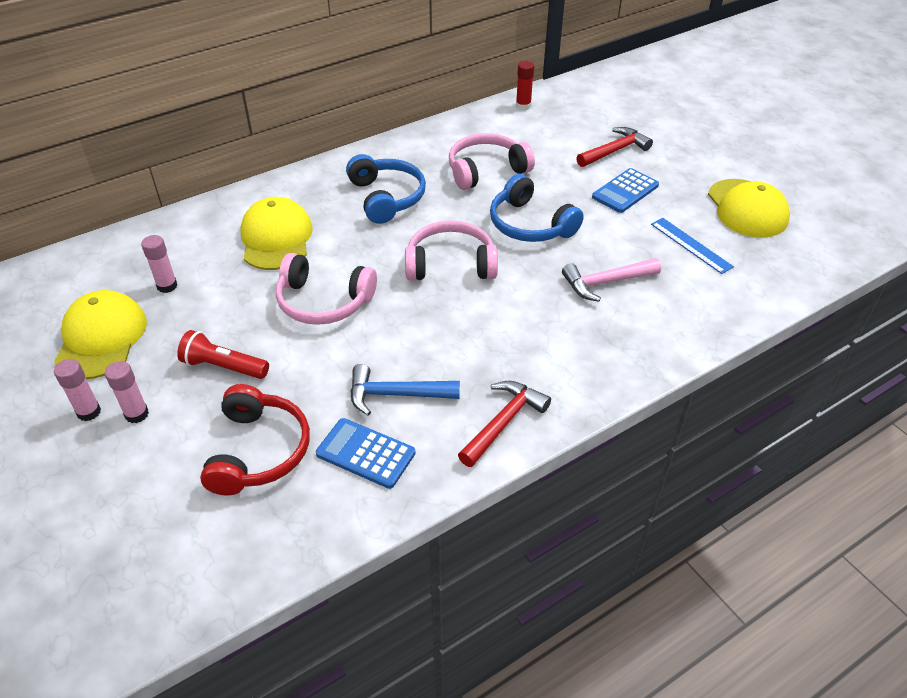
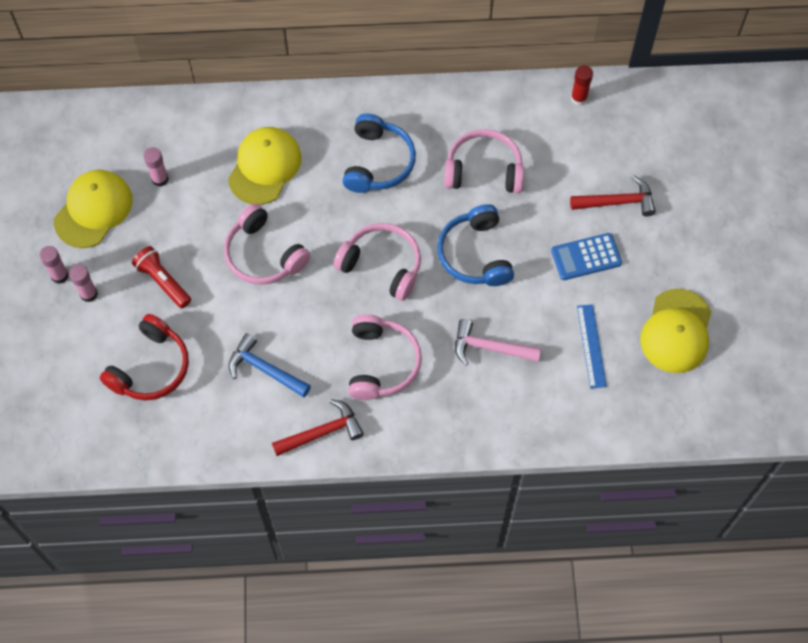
camera: 30 degrees right, 20 degrees up
(365, 453) = (217, 407): blue calculator -> none
(515, 337) = (382, 363): none -> pink headphones

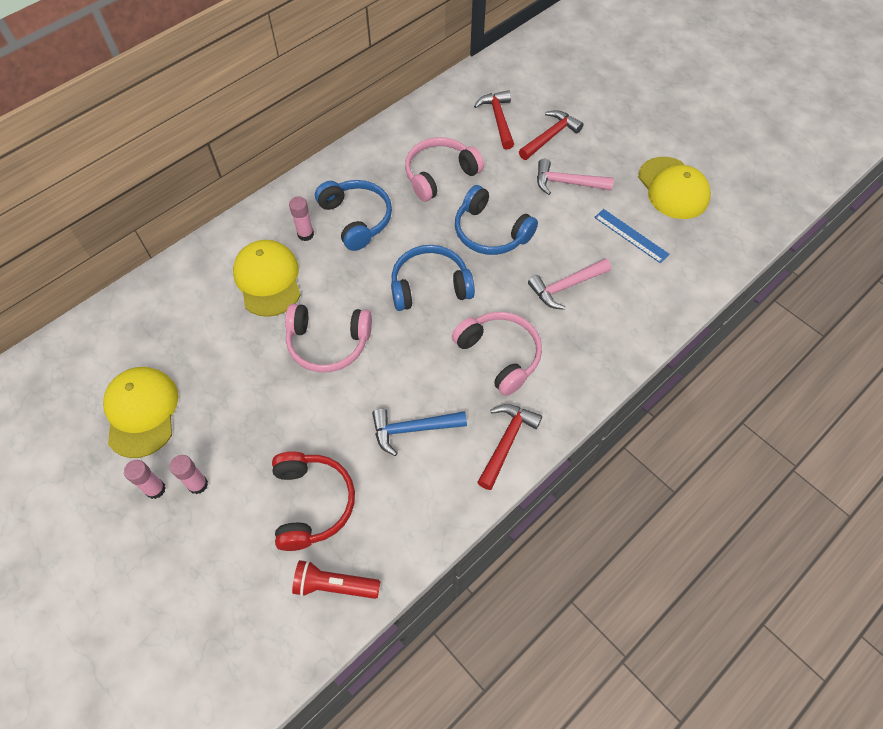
camera: 40 degrees left, 5 degrees down
(160, 179) = (183, 347): pink glue stick -> pink glue stick (305, 234)
(163, 281) = (259, 425): red flashlight -> red flashlight (334, 585)
(382, 265) = (430, 286): pink headphones -> blue headphones
(579, 98) = (458, 92): red glue stick -> none
(586, 257) = (566, 183): blue calculator -> pink hammer
(588, 151) = (498, 119): none -> red hammer

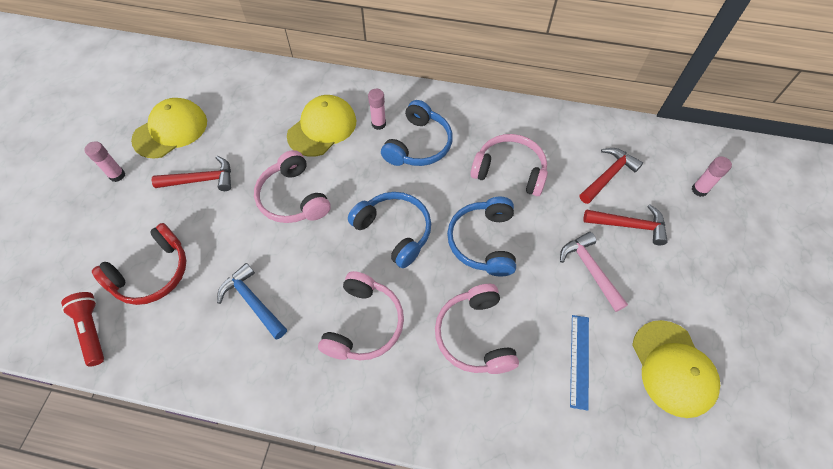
camera: 55 degrees right, 0 degrees up
(198, 484) = (132, 196): pink glue stick -> pink glue stick (699, 190)
(506, 441) = (282, 380): red hammer -> red hammer (202, 180)
(565, 286) = (474, 335): pink hammer -> pink headphones
(673, 188) = (673, 368): yellow cap -> yellow cap turned 45 degrees counterclockwise

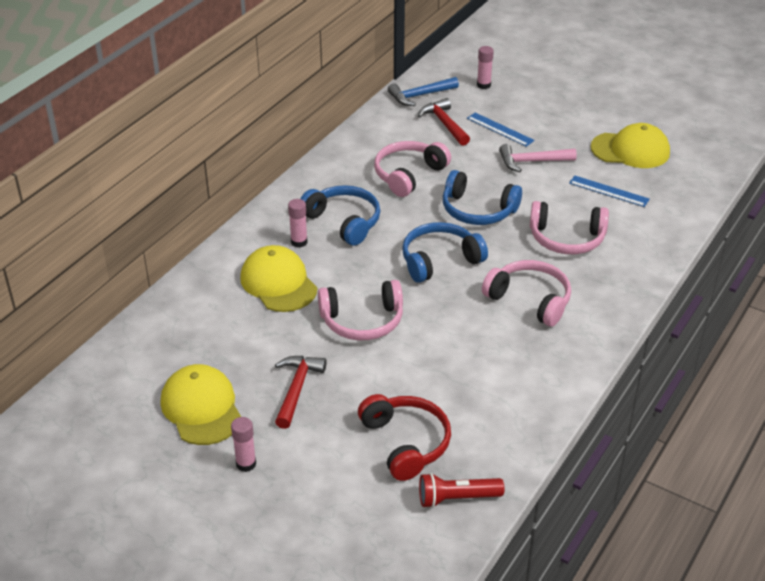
camera: 70 degrees left, 20 degrees down
(252, 301) = (474, 369): blue hammer -> blue hammer (419, 96)
(629, 225) = (500, 129): red hammer -> blue ruler

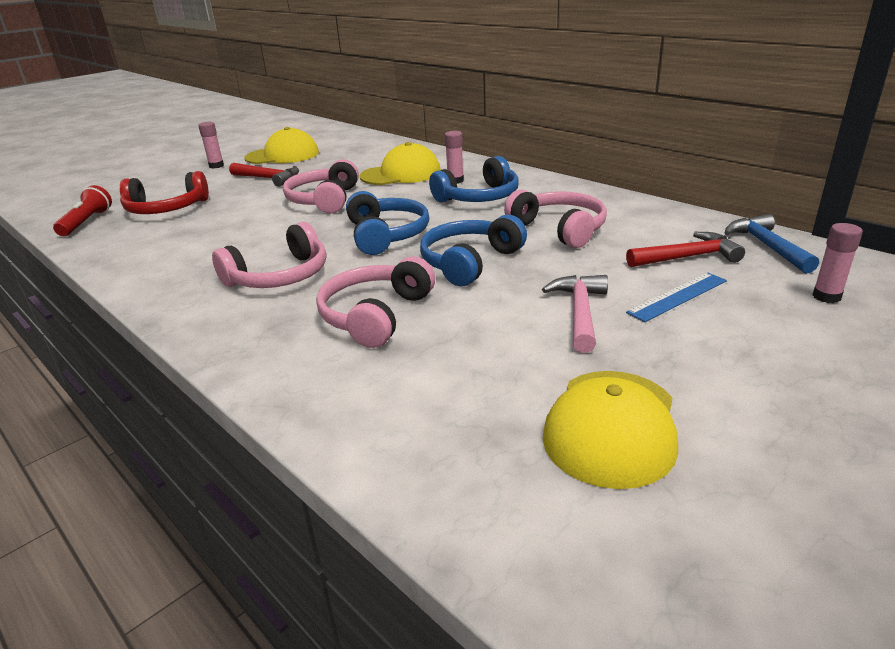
camera: 105 degrees right, 10 degrees down
(609, 191) = (478, 373): blue ruler -> none

